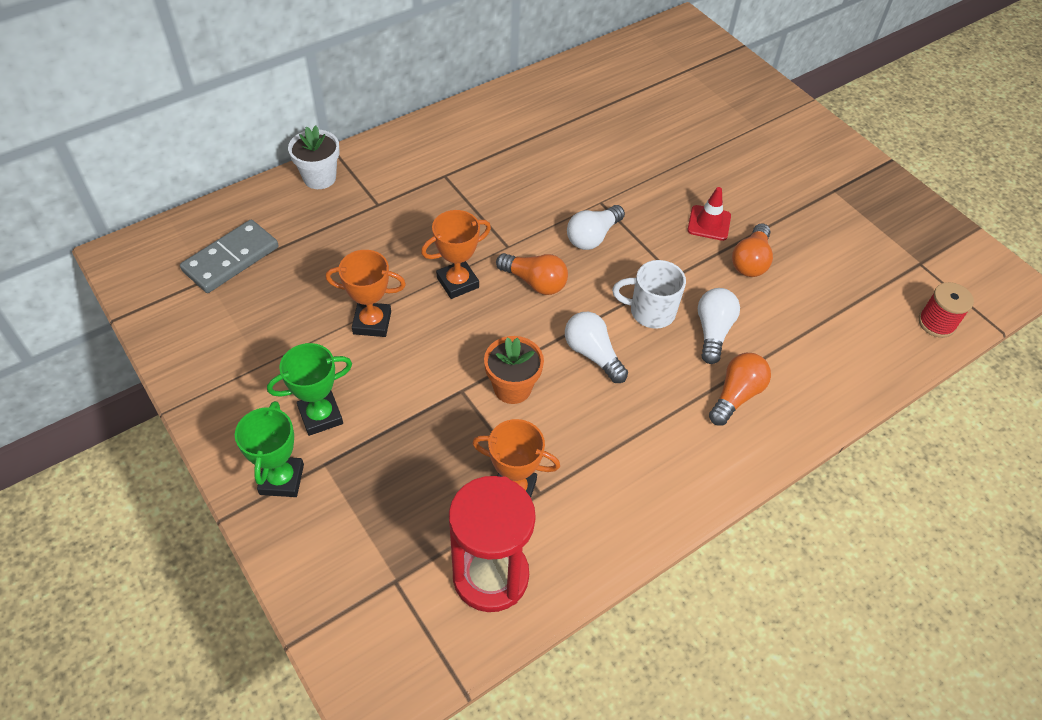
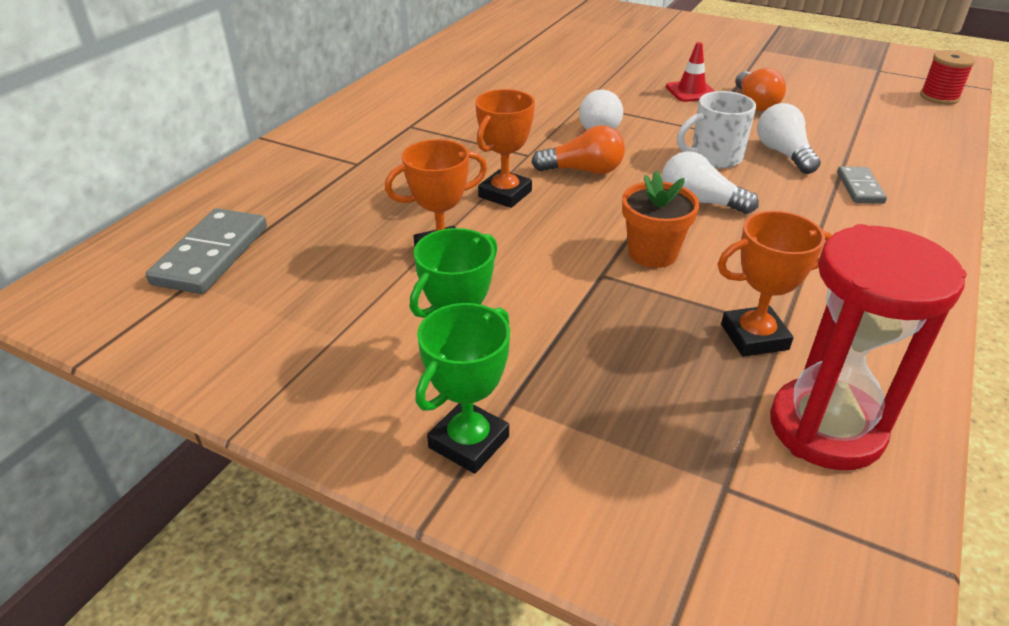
camera: 25 degrees left, 15 degrees down
(282, 479) = (469, 442): green trophy -> green trophy turned 60 degrees clockwise
(319, 178) = (270, 162): white flower pot -> none
(736, 395) = (859, 188): orange light bulb -> grey domino

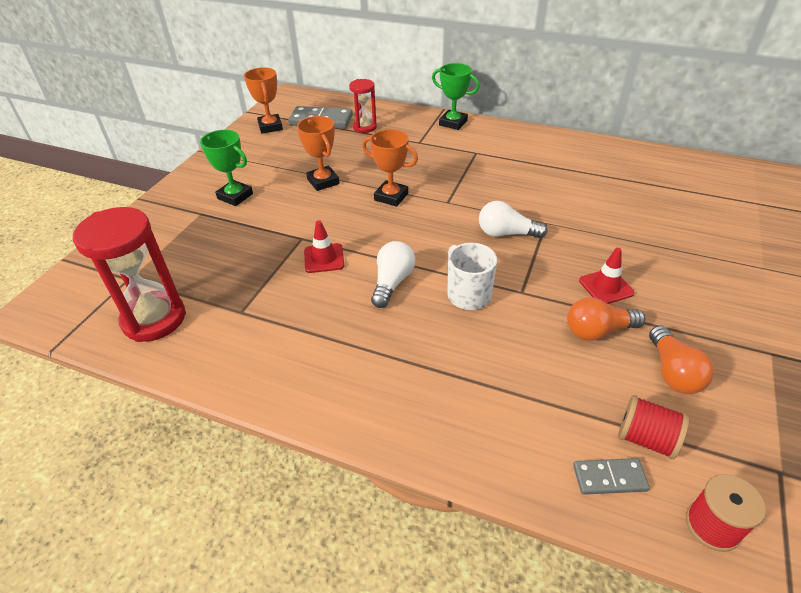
camera: 85 degrees right, 5 degrees up
(273, 208) = (364, 127): none -> red hourglass
(469, 442) = (179, 204): green trophy -> green trophy (453, 123)
(583, 171) = (429, 227): orange light bulb -> orange light bulb (672, 372)
(652, 253) = (324, 258): orange flower pot -> red traffic cone
(754, 337) = (234, 298): orange trophy -> orange trophy (270, 127)
(783, 154) = (488, 340): white light bulb -> none
(859, 188) = (433, 386): grey domino -> grey domino (609, 478)
(873, 105) = (646, 439): none -> red spool

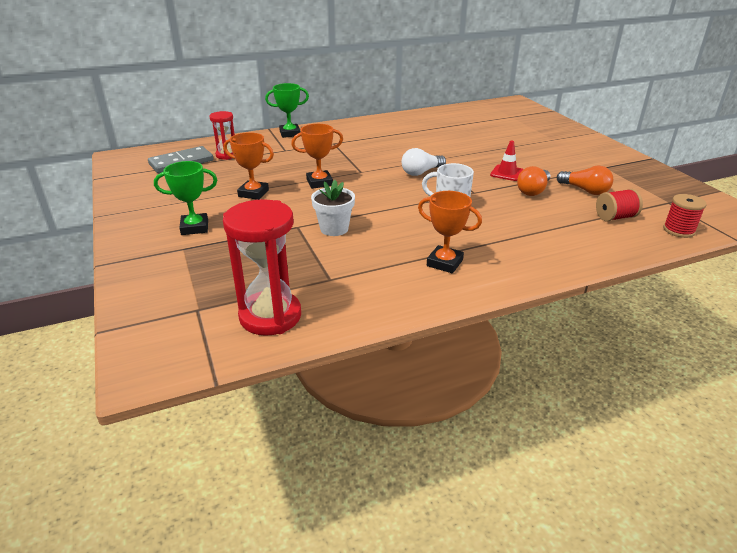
camera: 45 degrees left, 10 degrees down
(270, 127) = (141, 180): orange trophy -> orange trophy (444, 263)
(324, 258) = (334, 229): red traffic cone -> white flower pot
(392, 282) = (399, 220): white light bulb -> none
(609, 478) = (626, 237): grey domino -> none

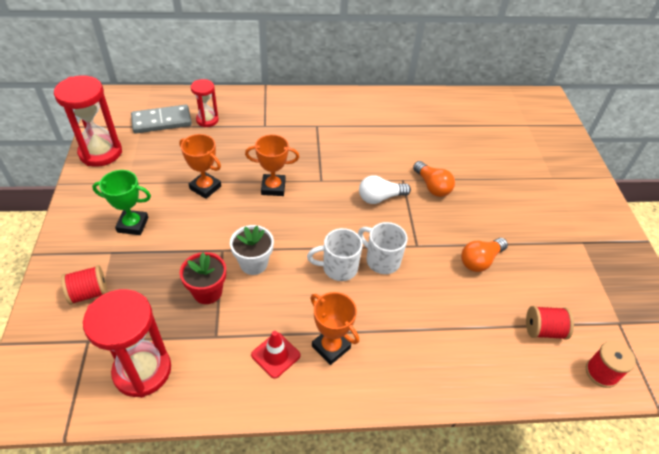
camera: 15 degrees right, 15 degrees up
(129, 190) = (100, 153): none -> red hourglass
(177, 278) = (89, 293): none -> red spool
(290, 133) = (281, 99): green trophy -> none
(301, 254) = (207, 292): none -> red flower pot
(415, 217) = (338, 268): none -> white mug
(507, 173) = (468, 223): red traffic cone -> red traffic cone (275, 355)
(585, 190) = (536, 276): orange light bulb -> orange light bulb (432, 186)

